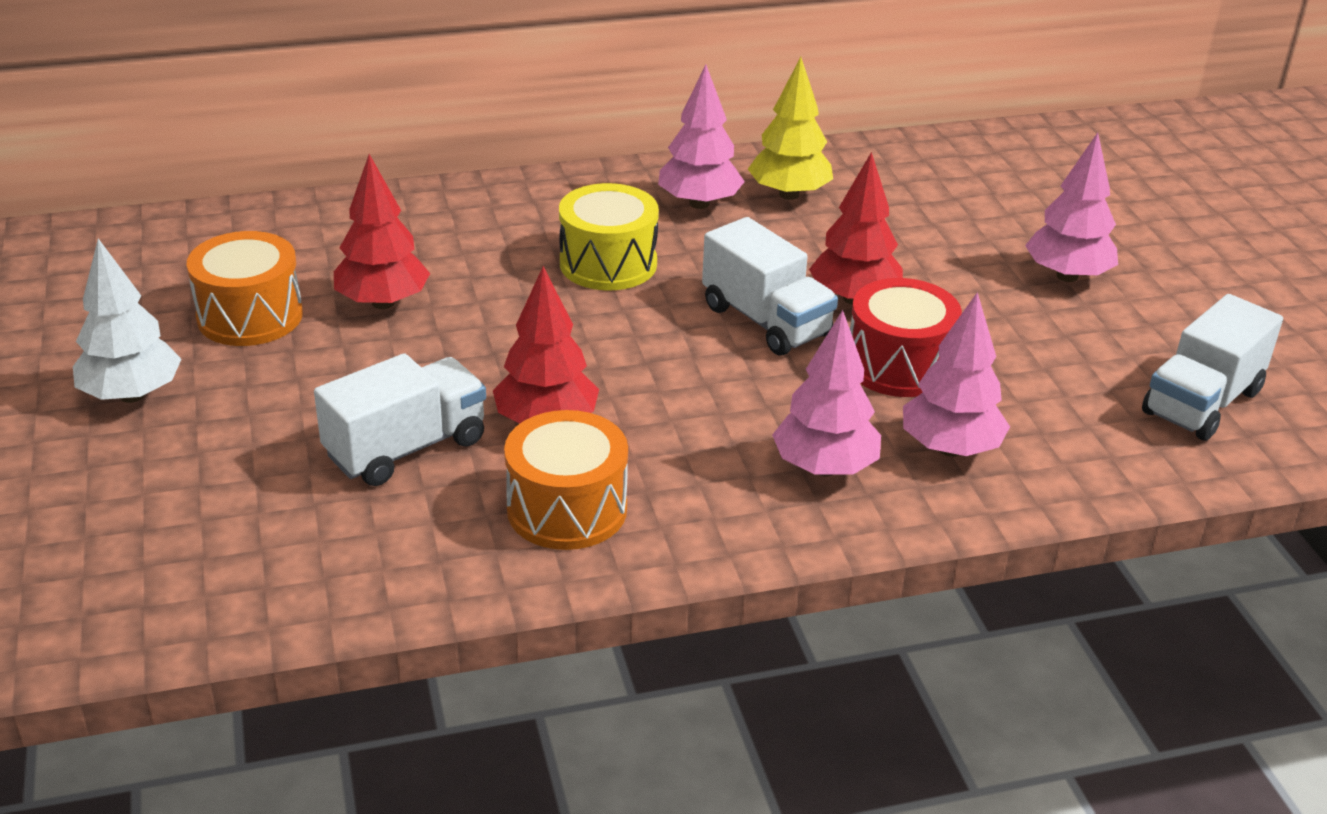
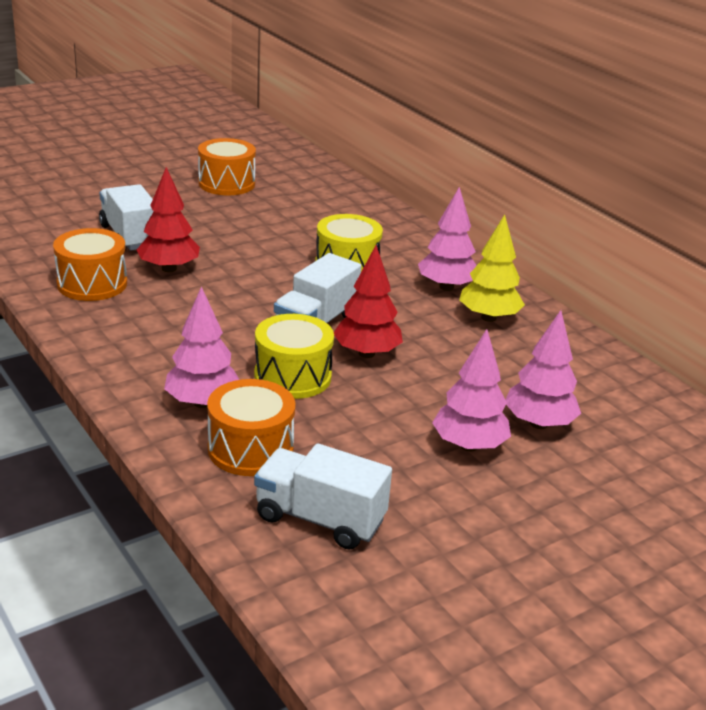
camera: 70 degrees right, 5 degrees down
(132, 395) = (145, 171): white tree -> none
(383, 302) = (260, 211): red tree -> none
(406, 448) = (129, 236): white truck -> white truck turned 150 degrees counterclockwise
(824, 468) = (161, 357): pink tree -> pink tree (539, 423)
(898, 365) = (292, 376): red drum -> yellow drum
(1061, 427) = (250, 449): none -> orange drum

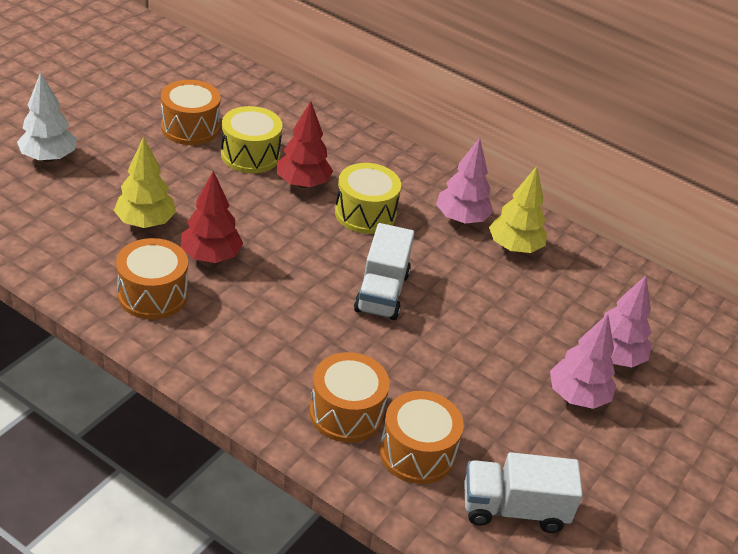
camera: 25 degrees left, 10 degrees up
(83, 183) = (49, 158): none -> white tree
(129, 236) = (145, 222): white truck -> yellow tree
(202, 403) = (346, 413): pink tree -> orange drum
(292, 376) = (400, 361): yellow drum -> yellow drum (250, 155)
(366, 353) = (443, 316): red tree -> red tree (302, 183)

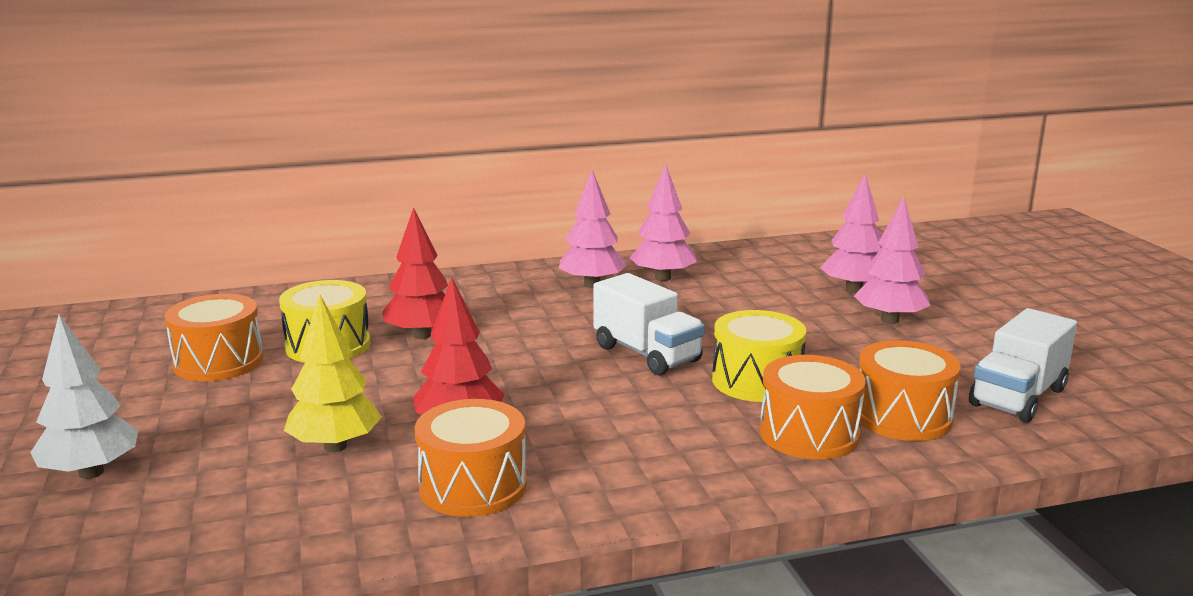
camera: 45 degrees left, 20 degrees down
(365, 213) = (518, 322): yellow drum -> yellow drum (756, 381)
(514, 247) = (662, 278): yellow tree -> pink tree

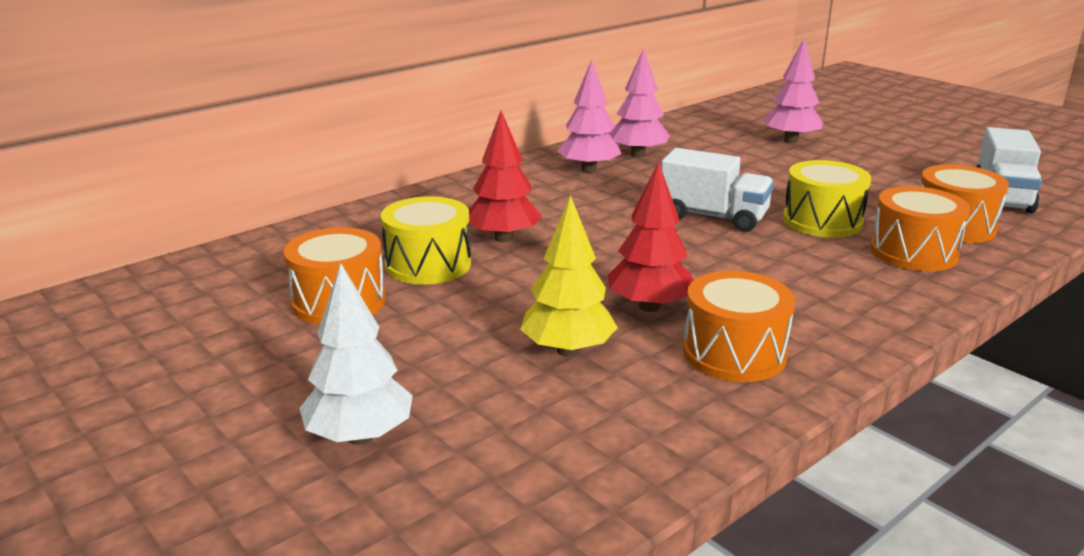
camera: 25 degrees left, 5 degrees up
(889, 320) = (846, 159): pink tree -> none

